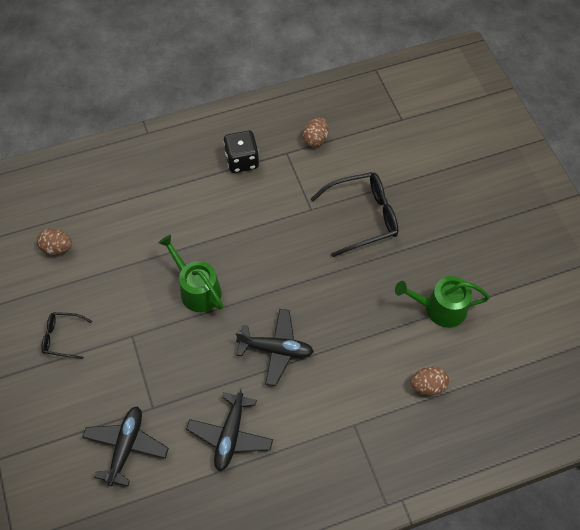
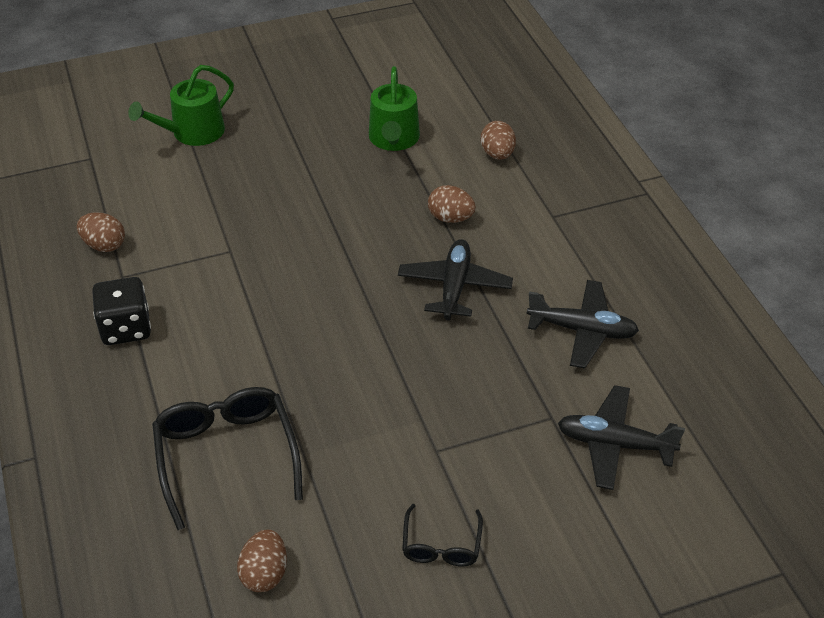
camera: 90 degrees left, 15 degrees down
(197, 289) = (357, 374): green watering can -> green watering can (192, 132)
(349, 348) = (450, 218): none -> brown egg
(363, 217) = (251, 200): black glasses -> black glasses (226, 456)

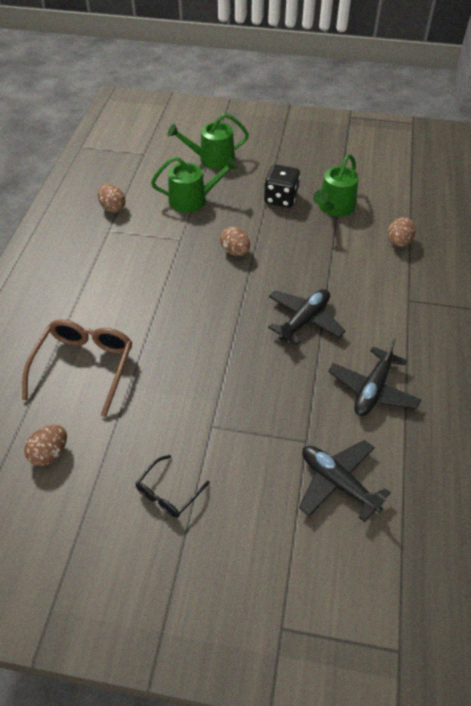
camera: 30 degrees right, 5 degrees up
(126, 328) = (87, 262): black dice -> black dice (281, 198)
(207, 195) = (192, 200): none -> green watering can
(226, 456) = (84, 367): black glasses -> brown glasses
(450, 218) = (335, 273): brown egg -> brown egg (235, 251)
(582, 330) = (372, 389): black plane -> black plane turned 75 degrees clockwise

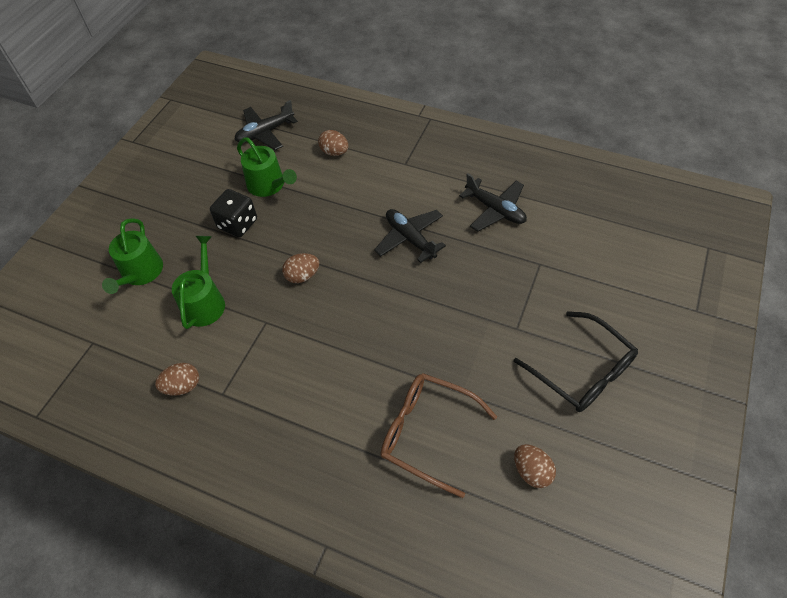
camera: 75 degrees left, 5 degrees up
(168, 493) = (582, 371): black glasses -> black glasses, size x1.84
(338, 483) = (580, 252): black plane -> black plane (265, 133)

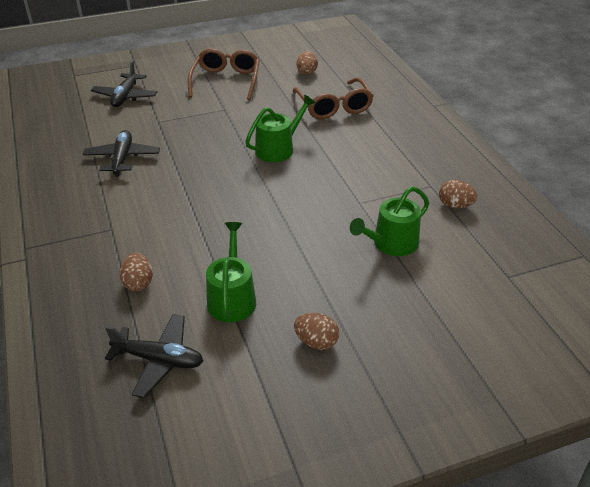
camera: 135 degrees left, 15 degrees down
(140, 273) = (426, 304): green watering can -> green watering can (278, 149)
(237, 224) = (300, 284): black dice -> none
(302, 276) = (300, 211): brown egg -> brown egg (316, 342)
(410, 238) = (199, 181): black plane -> black plane (125, 96)
(582, 371) = (226, 81): black glasses -> brown glasses

